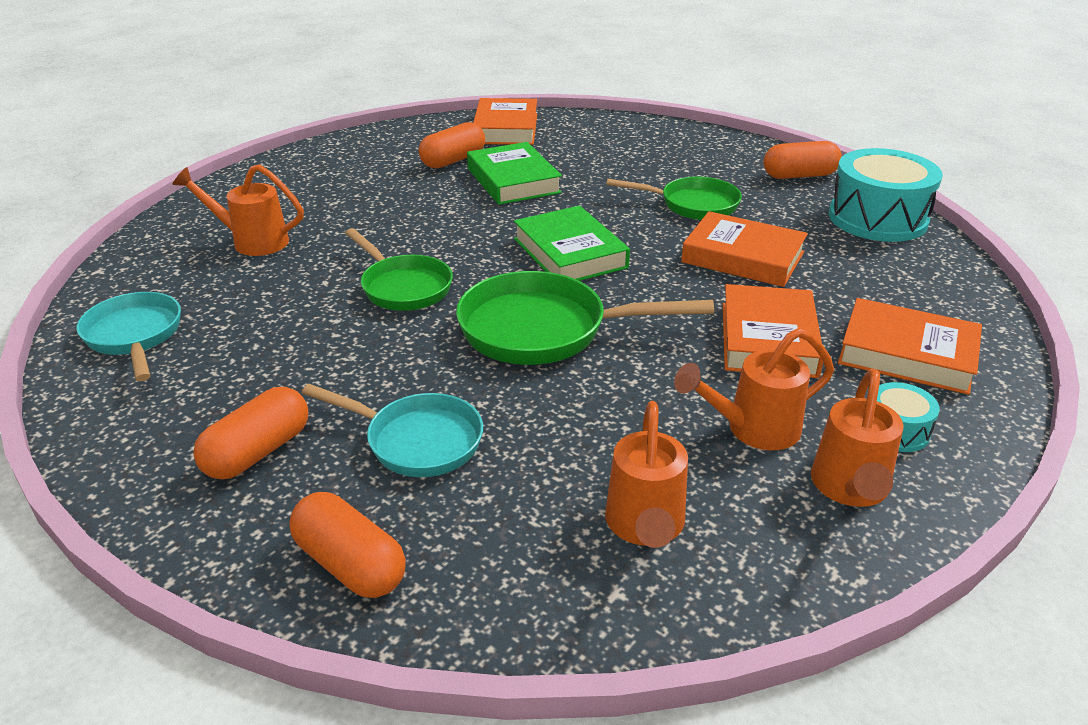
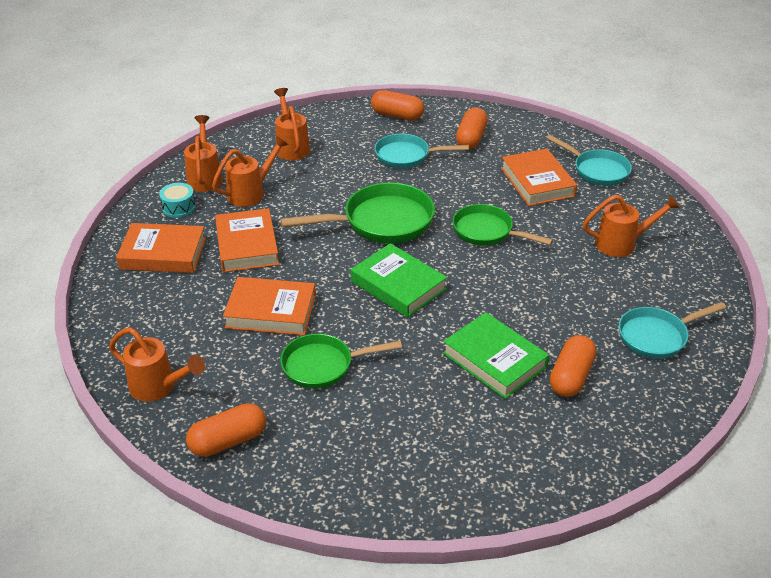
camera: 160 degrees right, 5 degrees up
(338, 169) = (656, 336): none -> turquoise pan
(506, 128) = (566, 453): orange book -> orange book (537, 182)
(877, 218) = (159, 387): turquoise drum -> orange watering can

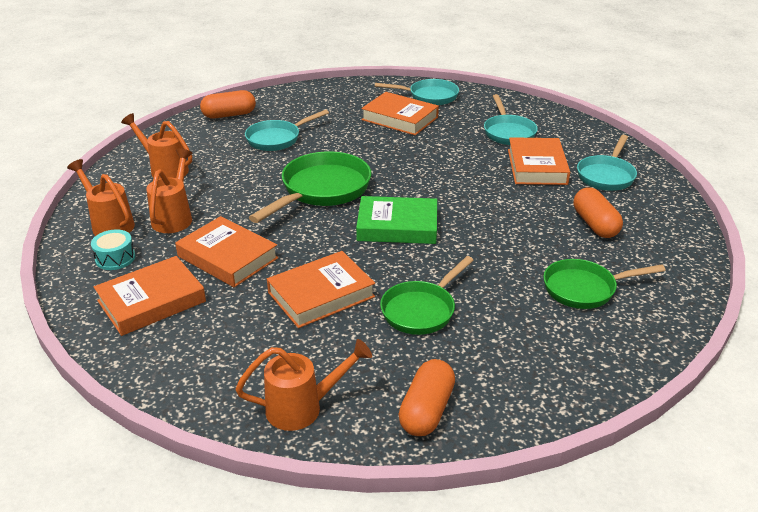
camera: 40 degrees left, 5 degrees down
(471, 138) = (311, 109): orange capsule -> none
(487, 232) = (410, 163): green pan -> green pan (584, 289)
(494, 360) = (534, 240): green book -> none
(599, 292) = (537, 167): none -> orange book
(622, 244) = (508, 132): orange watering can -> turquoise pan

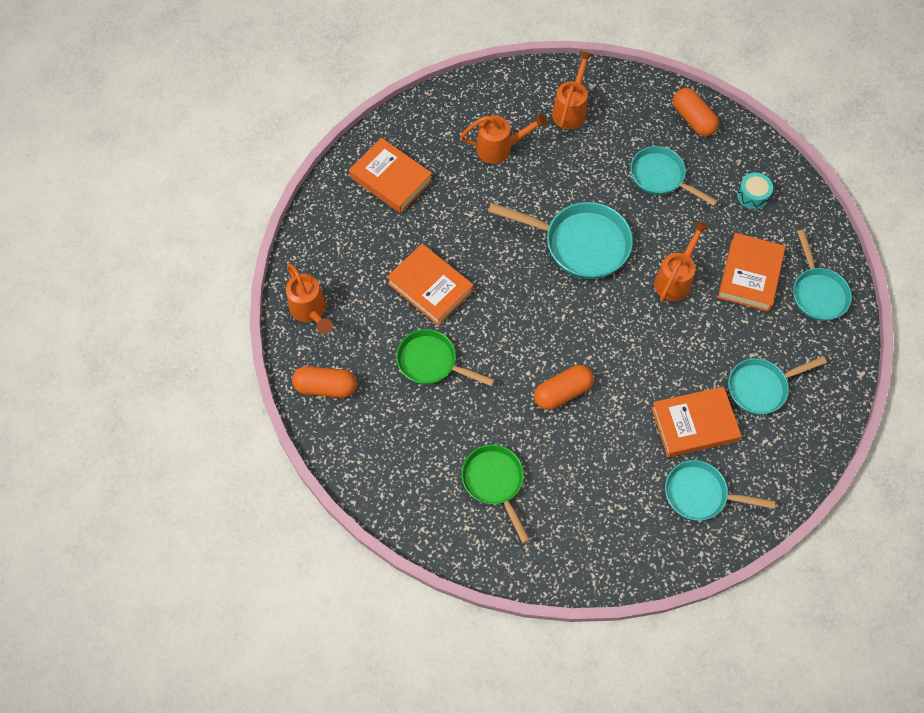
camera: 75 degrees right, 30 degrees up
(109, 224) = (476, 108): orange watering can -> orange watering can (675, 279)
(115, 258) = (433, 133): turquoise drum -> turquoise drum (752, 195)
(228, 257) = (458, 207): orange book -> none
(321, 190) = (580, 243): green pan -> turquoise pan
(397, 226) = (542, 319): green book -> none
(595, 224) = (600, 487): orange capsule -> orange capsule (562, 392)

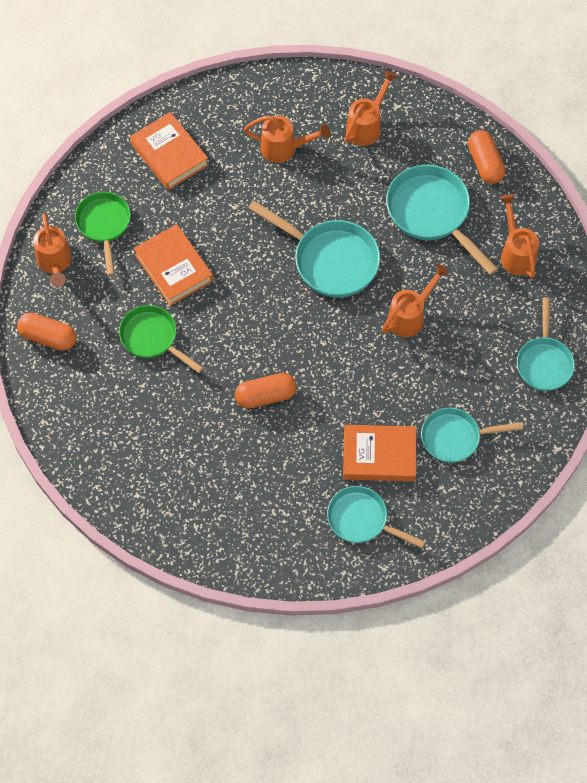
camera: 15 degrees right, 0 degrees up
(494, 482) = (175, 462): green pan -> green pan (104, 225)
(661, 177) = (432, 214): turquoise pan -> turquoise pan, size x1.50
(750, 275) = (484, 329): orange book -> none
(752, 195) = (516, 253): turquoise drum -> orange watering can

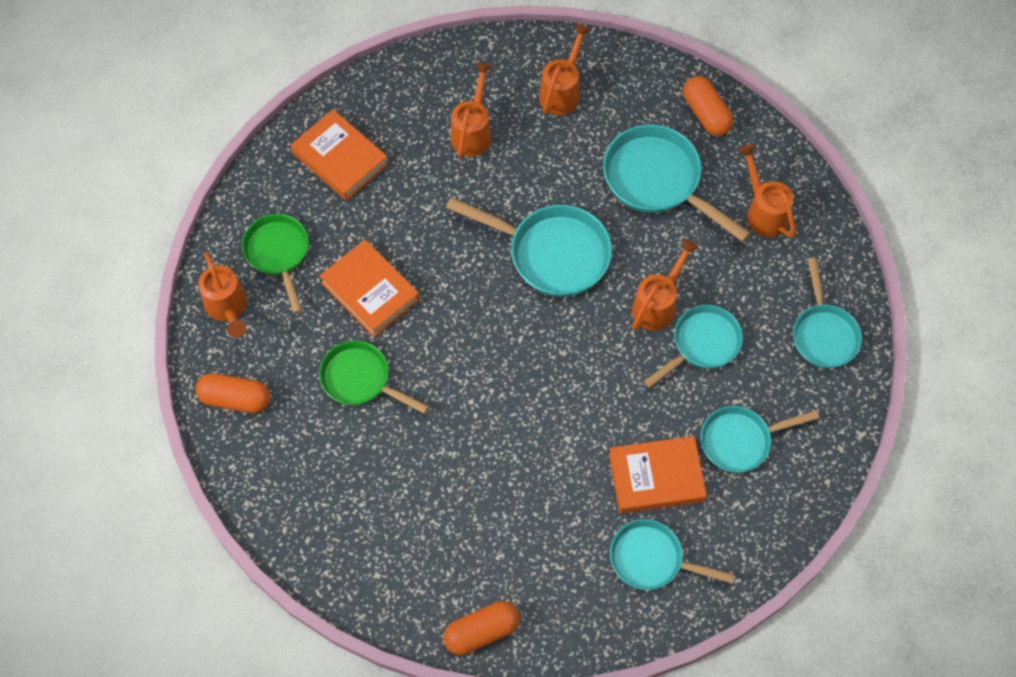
camera: 10 degrees left, 0 degrees up
(265, 396) = (508, 427): orange capsule -> orange capsule (481, 632)
(284, 148) = (472, 132): orange watering can -> orange watering can turned 75 degrees counterclockwise
(440, 354) = (702, 344): none -> turquoise pan

